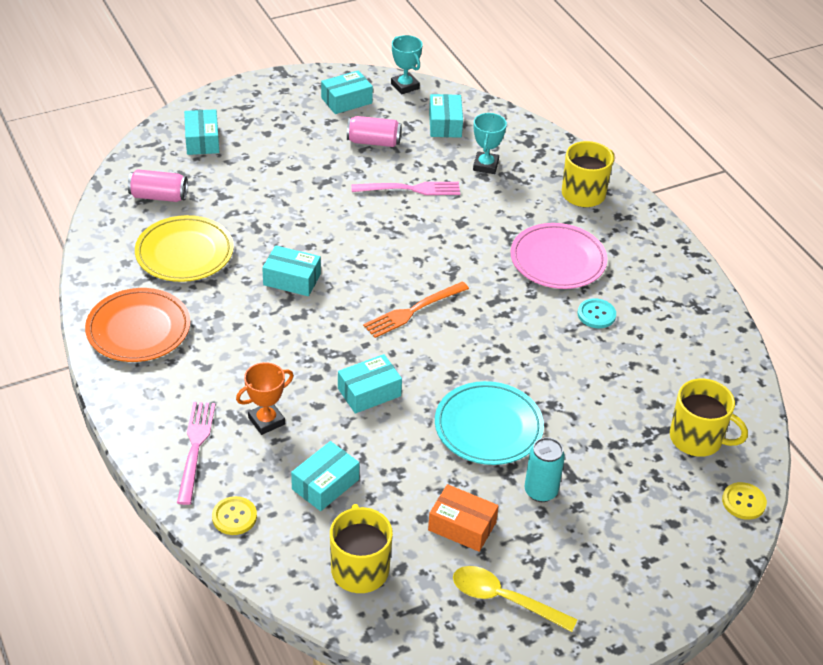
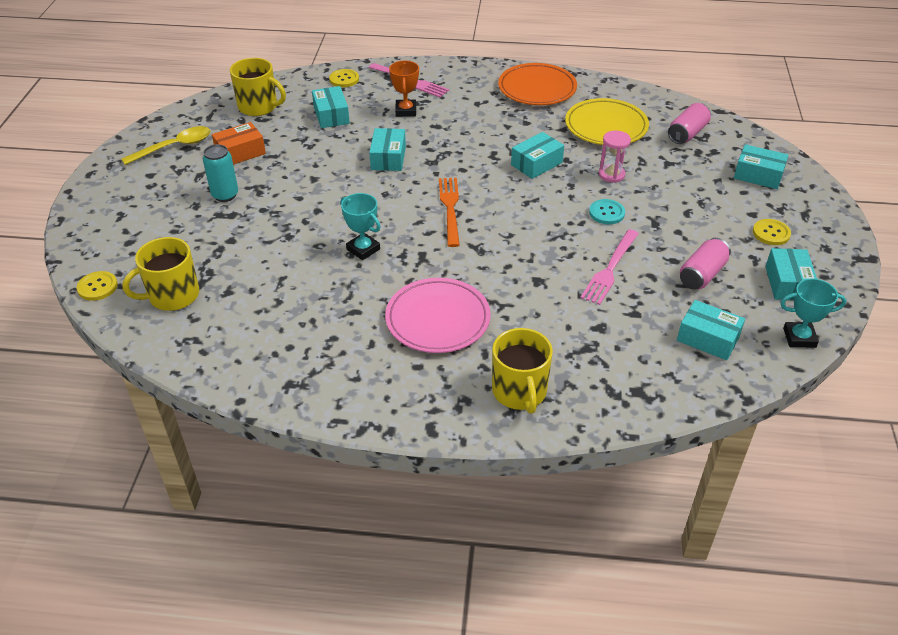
camera: 125 degrees right, 0 degrees up
(271, 225) = (611, 175): none -> pink hourglass
(287, 119) = (771, 233): none -> yellow button
(485, 165) = (615, 337): turquoise trophy -> turquoise trophy (363, 249)
(488, 427) = (301, 196): turquoise plate -> none
(596, 314) = (351, 309): turquoise button -> turquoise button (606, 213)

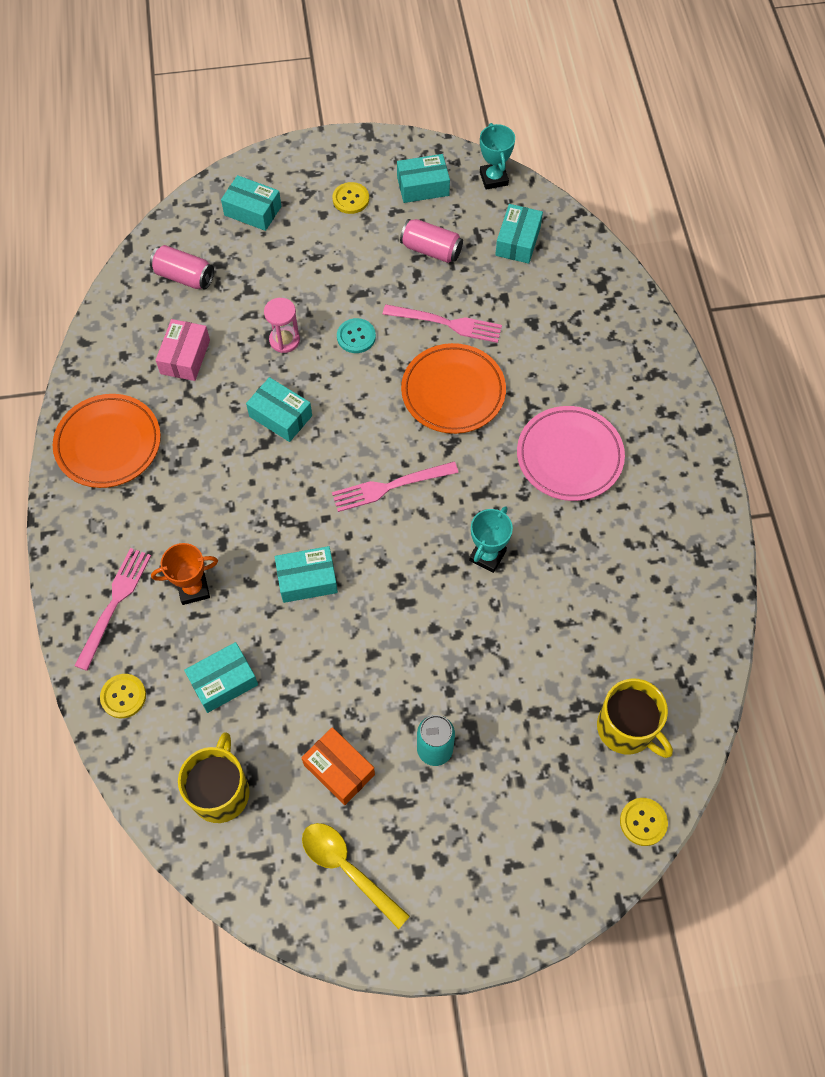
camera: 105 degrees left, 20 degrees up
(450, 208) = (389, 487): orange fork -> pink fork
(519, 392) = (635, 371): yellow mug -> none
(532, 259) = (453, 392): none -> orange plate
(606, 126) = (185, 357): yellow plate -> pink box
(758, 175) = (253, 211): turquoise box -> turquoise box turned 75 degrees counterclockwise

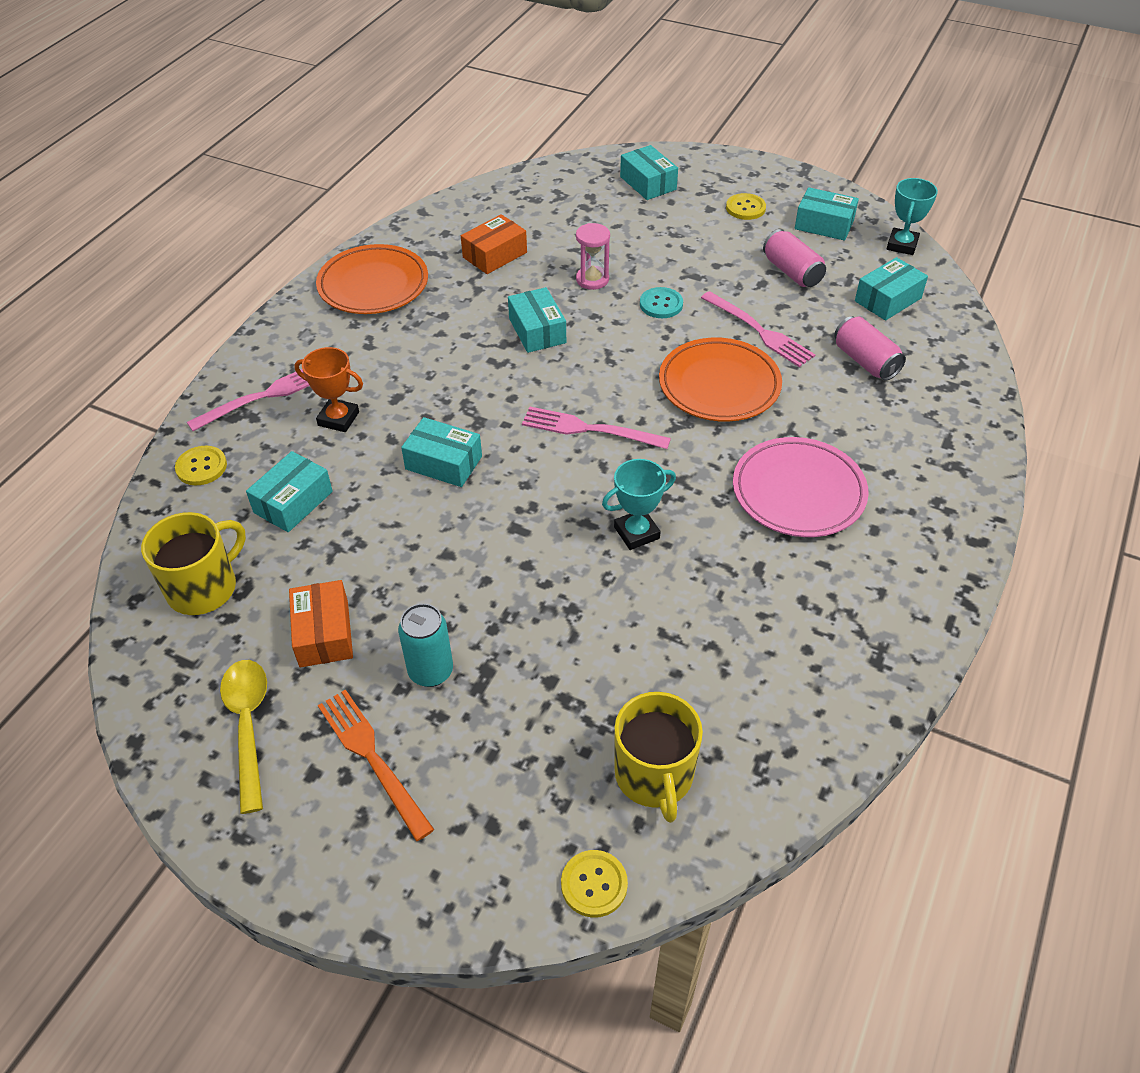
camera: 35 degrees right, 15 degrees down
(184, 276) = (546, 203): pink can -> pink can (865, 361)
(185, 357) = (495, 255): pink box -> orange box
(223, 682) = (293, 502): turquoise box -> turquoise box turned 60 degrees counterclockwise
(446, 834) = (371, 757): none -> orange fork

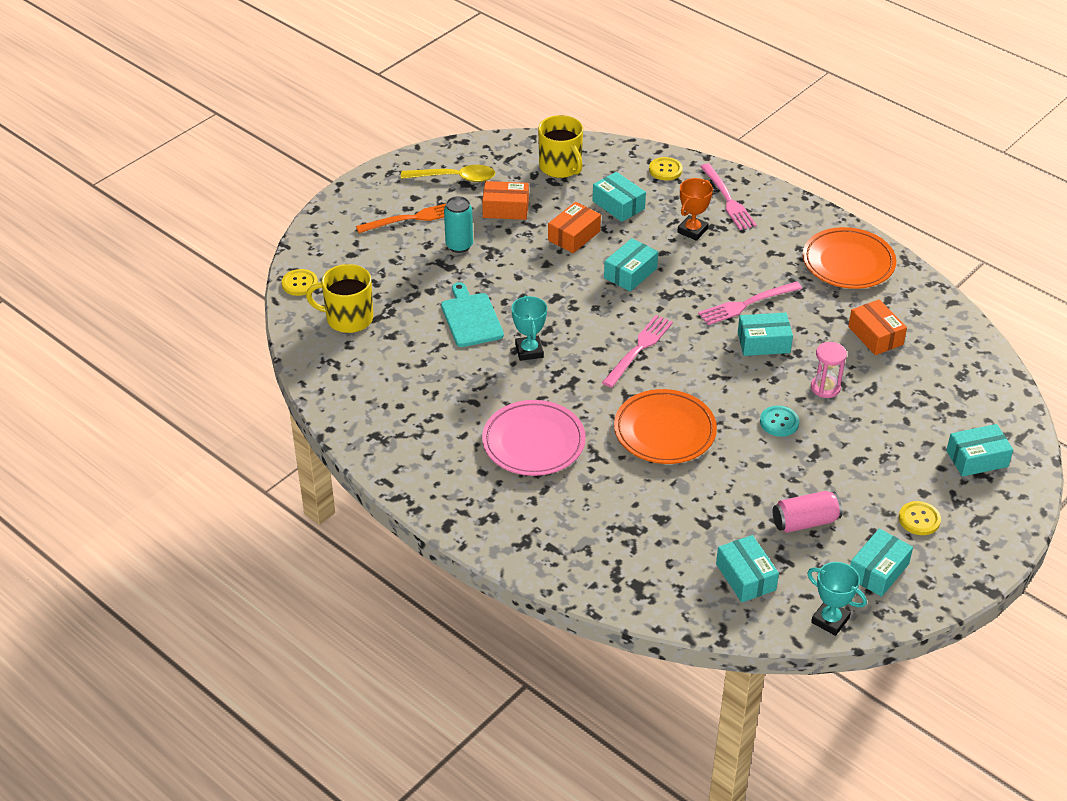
camera: 105 degrees right, 5 degrees down
(375, 537) = (574, 236): none -> orange box
(594, 613) = (471, 318): none -> turquoise cutting board
(760, 331) = (724, 475): pink fork -> pink fork (746, 304)
(865, 361) = (665, 530): pink can -> none

